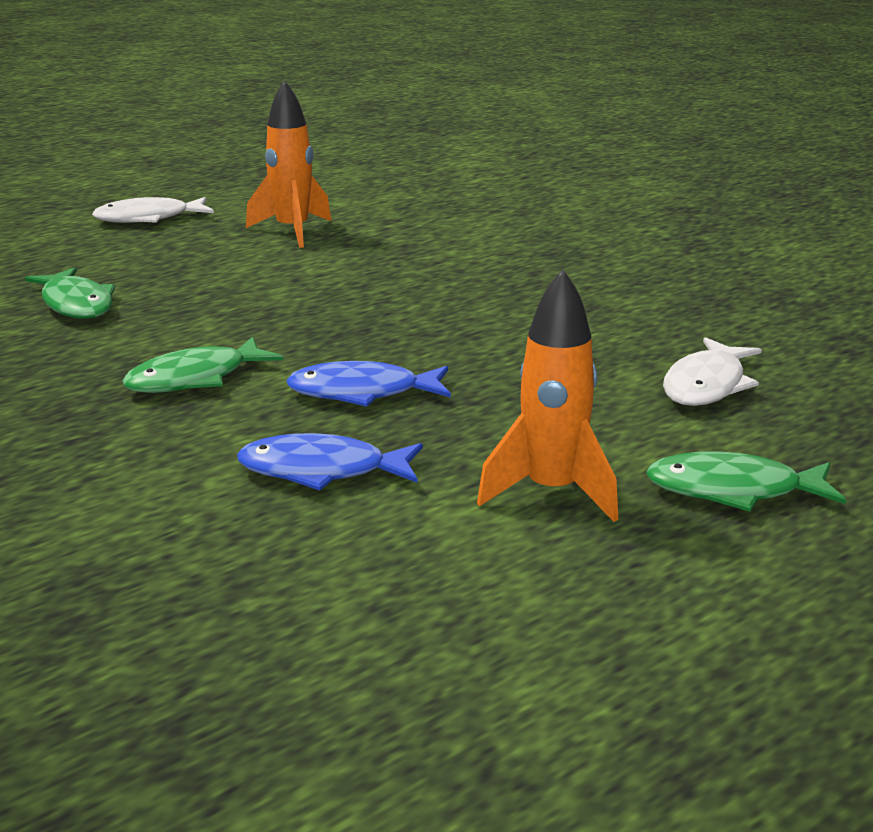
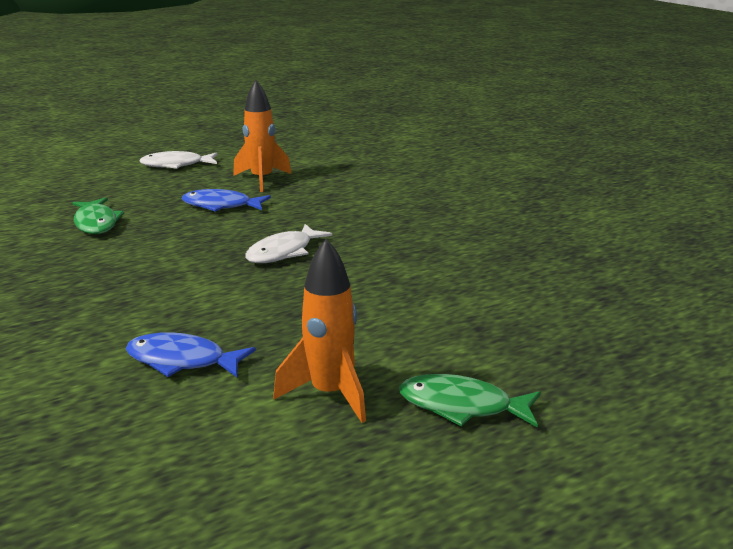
camera: 10 degrees right, 0 degrees up
(195, 379) = (139, 283): green fish -> none
(362, 393) = (242, 303): blue fish -> blue fish (221, 206)
(706, 385) = (485, 318): white fish -> white fish (283, 252)

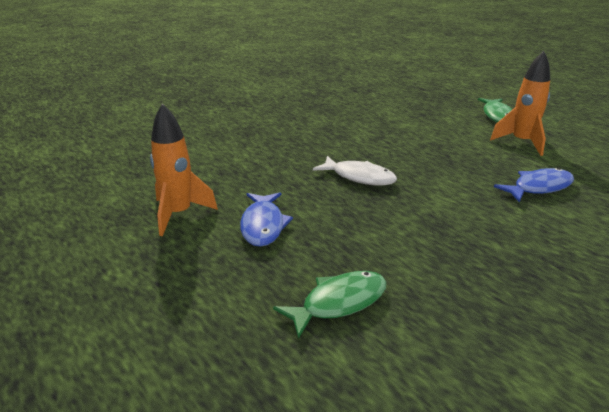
camera: 100 degrees left, 5 degrees up
(176, 165) = (108, 294): white fish -> none
(182, 361) = (539, 187): blue fish -> blue fish turned 120 degrees counterclockwise

